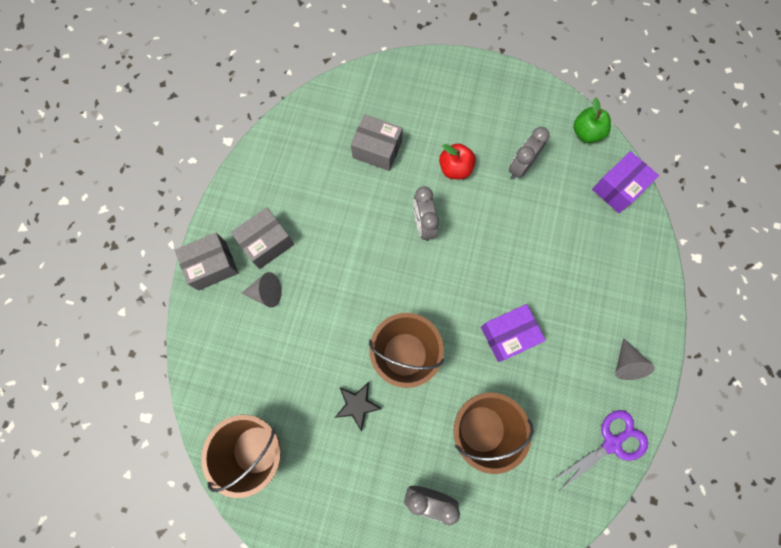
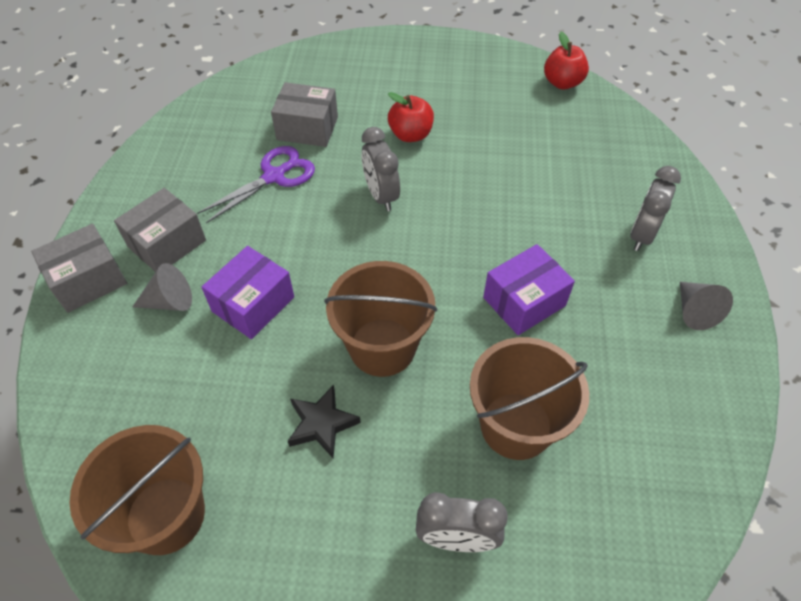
camera: 10 degrees left, 20 degrees down
(520, 167) = (492, 123): grey clock -> grey clock (641, 234)
(586, 133) = (562, 83): green apple -> red apple
(612, 443) = (710, 413): purple scissors -> purple scissors (274, 176)
(618, 188) = (617, 128): purple box -> purple box (253, 304)

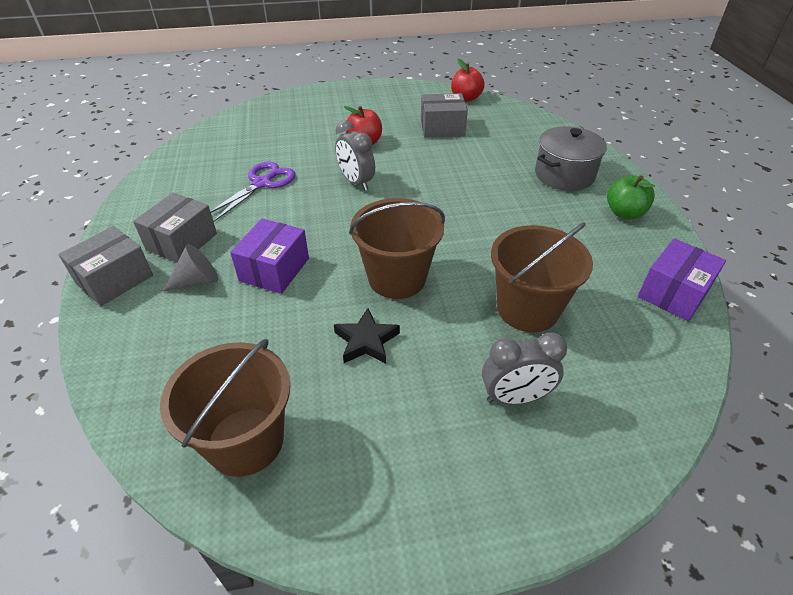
camera: 15 degrees left, 10 degrees down
(307, 128) = (279, 150): grey box -> grey box (442, 128)
(524, 301) = (497, 229): purple box -> purple box (673, 293)
(641, 234) = (564, 175): grey clock -> grey pot
(694, 311) = (624, 213): grey cone -> green apple

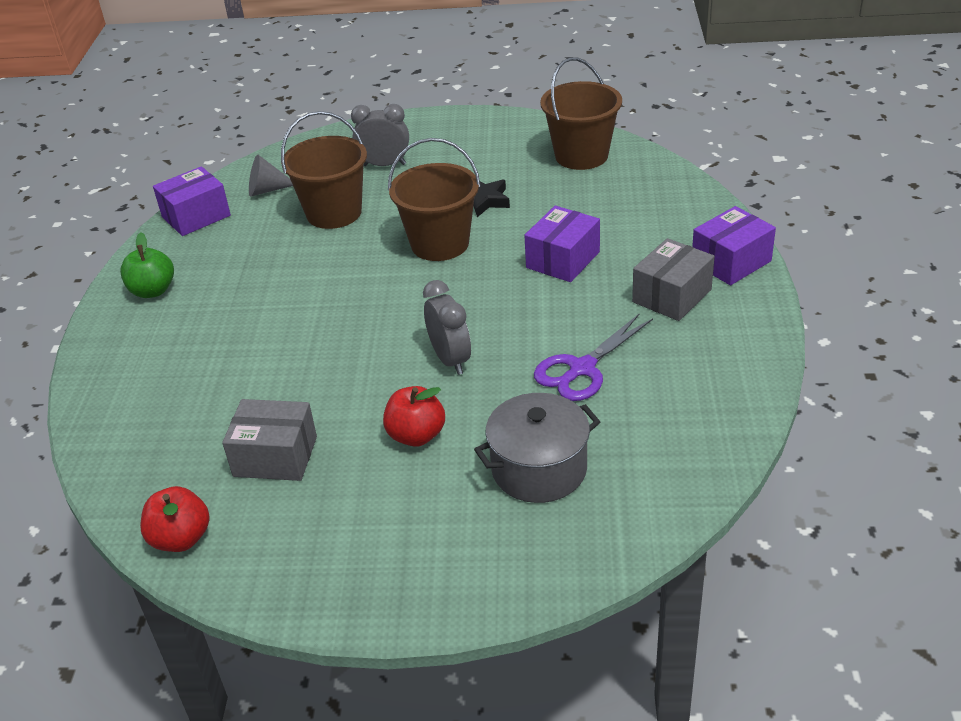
camera: 165 degrees left, 5 degrees down
(114, 279) = (731, 262): grey box -> purple box
(197, 281) = (642, 255): grey cone -> grey cone (267, 190)
(564, 175) = (168, 347): grey pot -> grey pot (539, 469)

